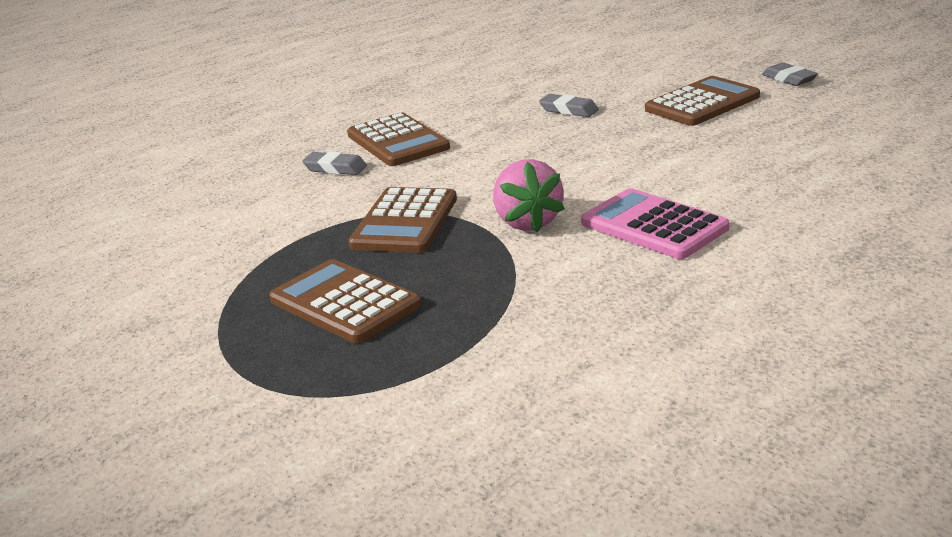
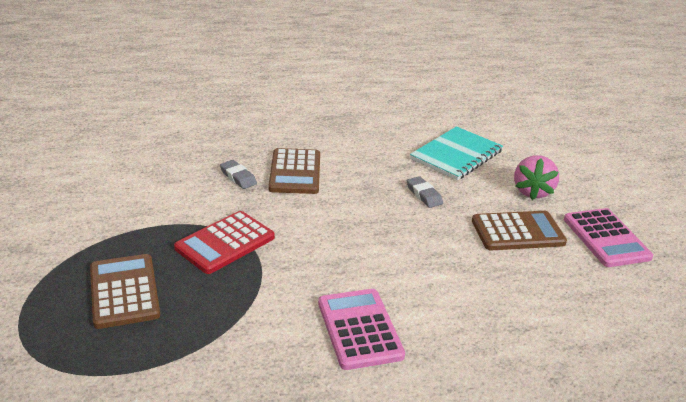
camera: 25 degrees right, 5 degrees up
(405, 222) = (225, 243): brown calculator -> red calculator
(527, 222) = (290, 282): pink strawberry -> pink strawberry (532, 191)
(557, 70) = (456, 155): none -> turquoise notebook
(789, 79) = (606, 238): grey eraser -> pink calculator

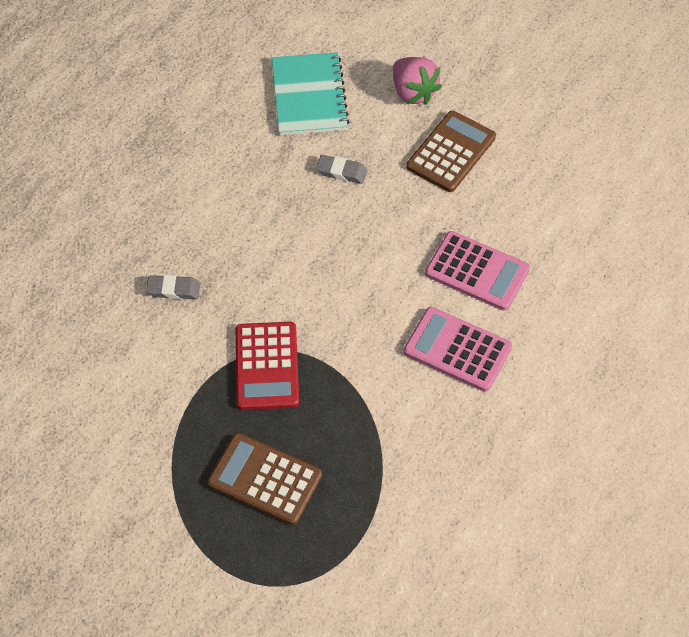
camera: 45 degrees left, 25 degrees up
(295, 172) = (210, 239): brown calculator -> none
(606, 238) = (513, 103): pink calculator -> pink calculator (477, 271)

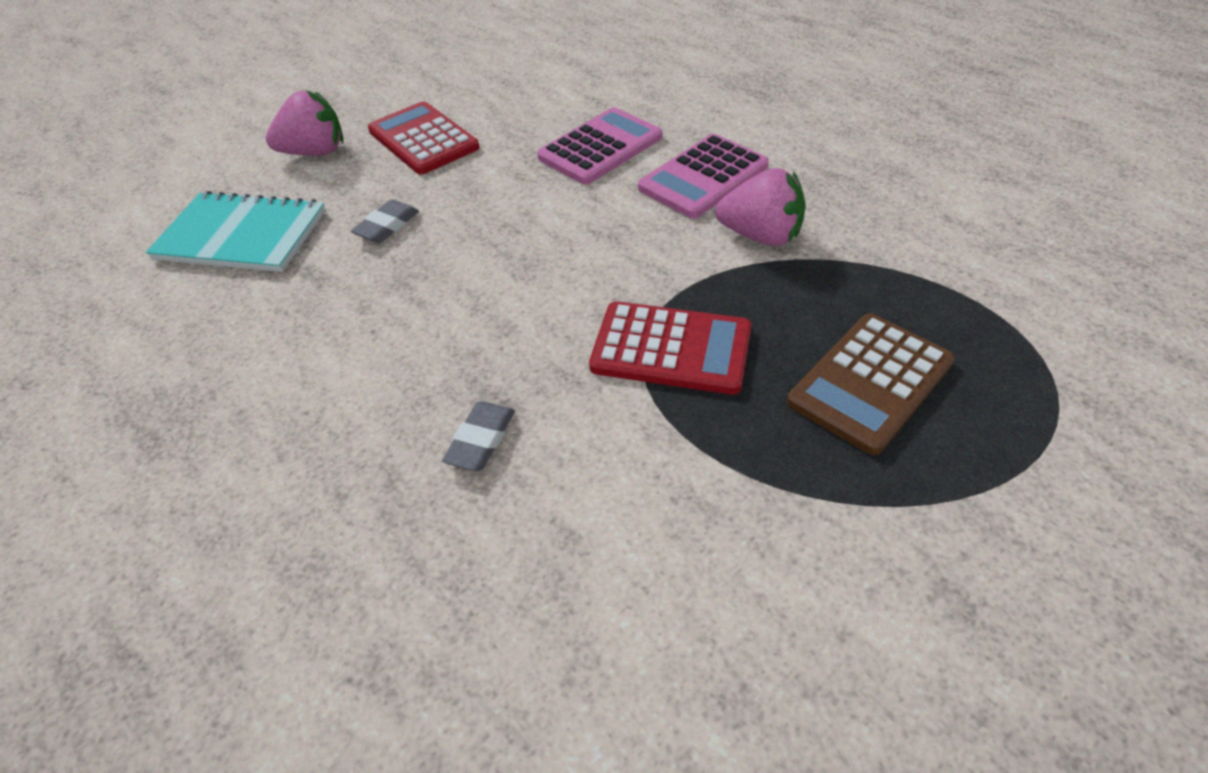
camera: 70 degrees left, 10 degrees down
(394, 399) = (761, 236): none -> pink strawberry
(451, 152) = (423, 139): brown calculator -> red calculator

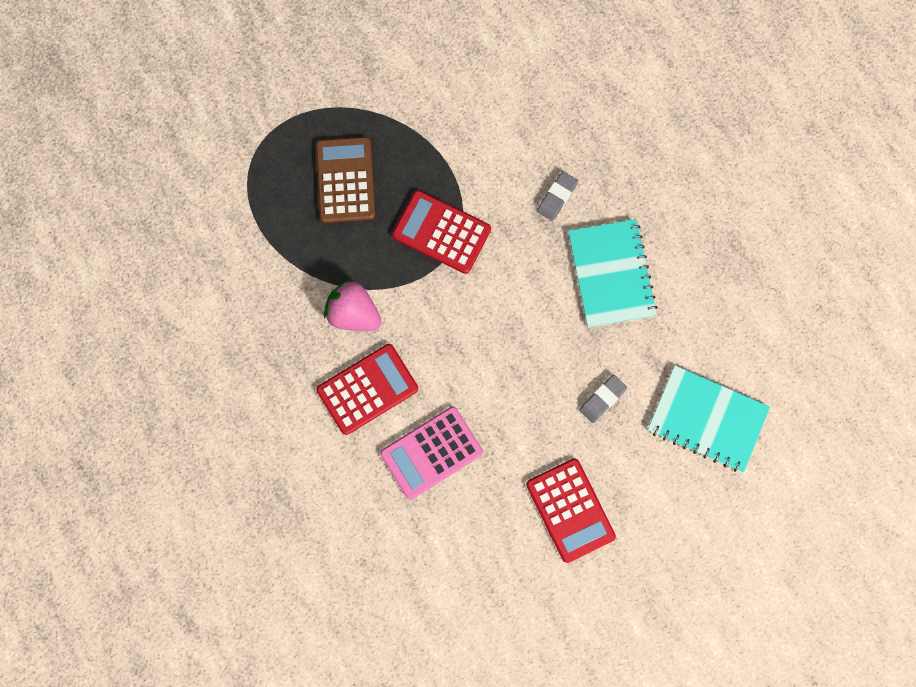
camera: 170 degrees left, 30 degrees up
(315, 152) = (659, 519): pink strawberry -> none
(376, 354) = (611, 274): none -> turquoise notebook
(703, 177) = (367, 389): pink calculator -> red calculator
(870, 382) = (345, 180): brown calculator -> brown calculator turned 60 degrees counterclockwise

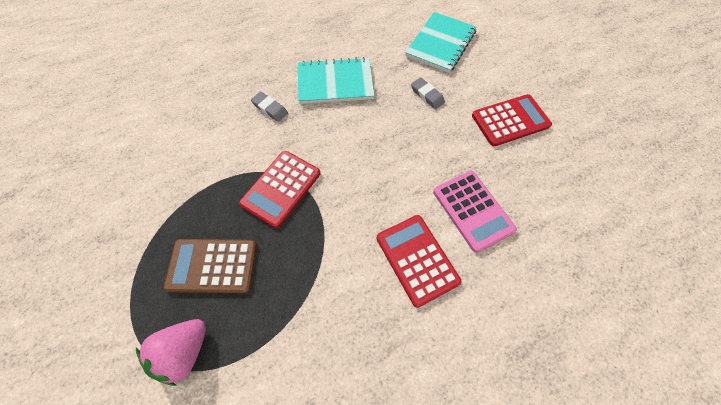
camera: 85 degrees left, 15 degrees down
(353, 313) = (344, 267): pink strawberry -> pink strawberry (184, 351)

